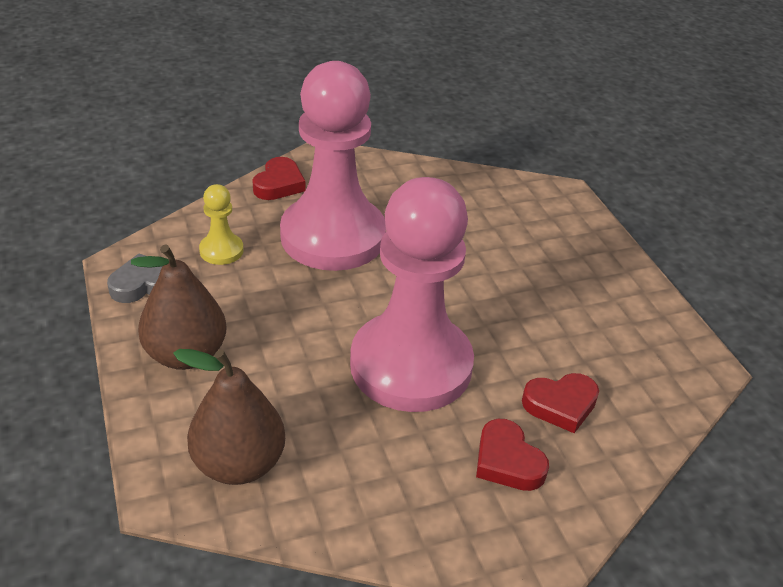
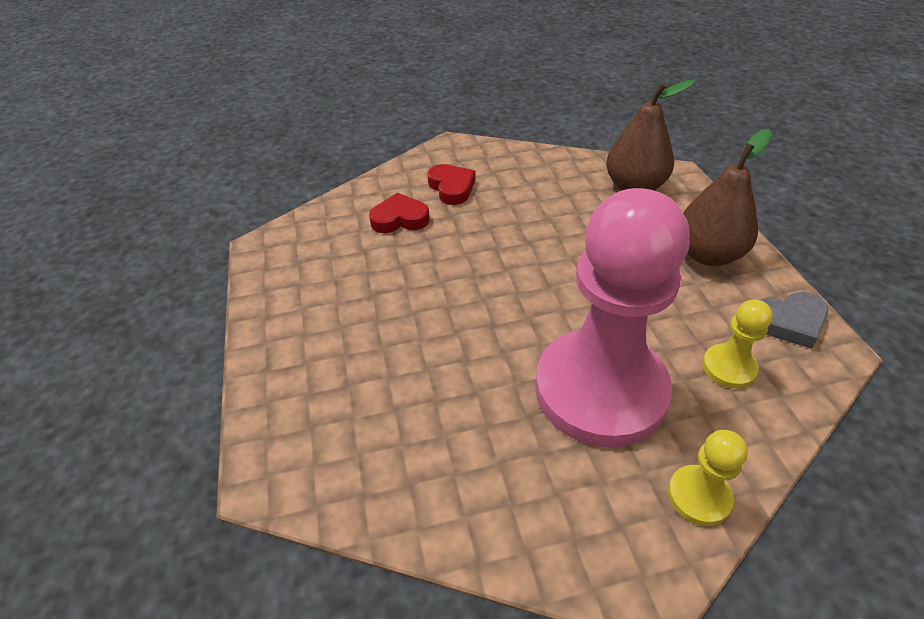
camera: 170 degrees left, 5 degrees up
(279, 184) = (699, 496): red heart -> yellow pawn
(411, 365) = (513, 246): pink pawn -> none

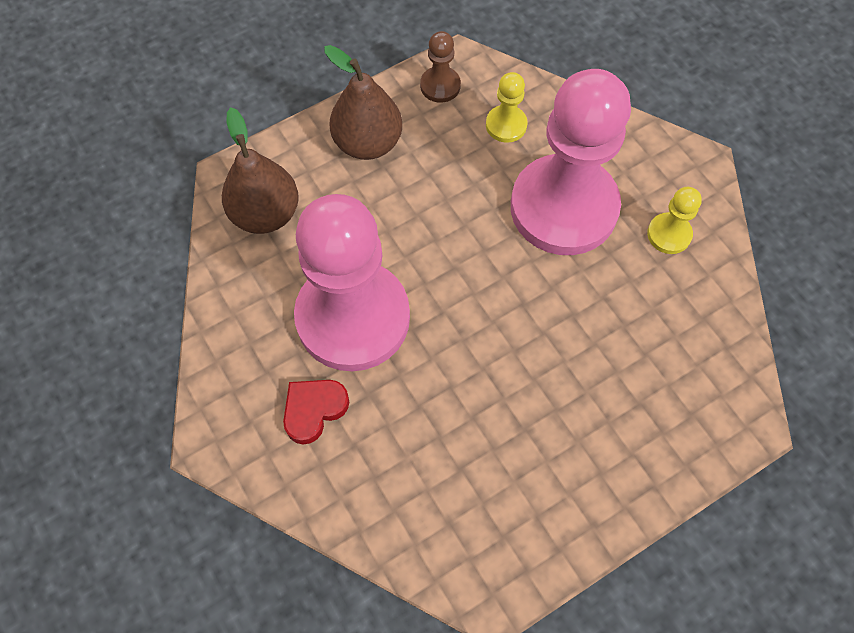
camera: 110 degrees left, 20 degrees up
(400, 219) = (393, 449): red heart -> none
(520, 217) = (353, 317): none -> pink pawn
(699, 496) = (628, 139): yellow pawn -> yellow pawn (669, 234)
(789, 322) = (440, 86): grey heart -> brown pawn

